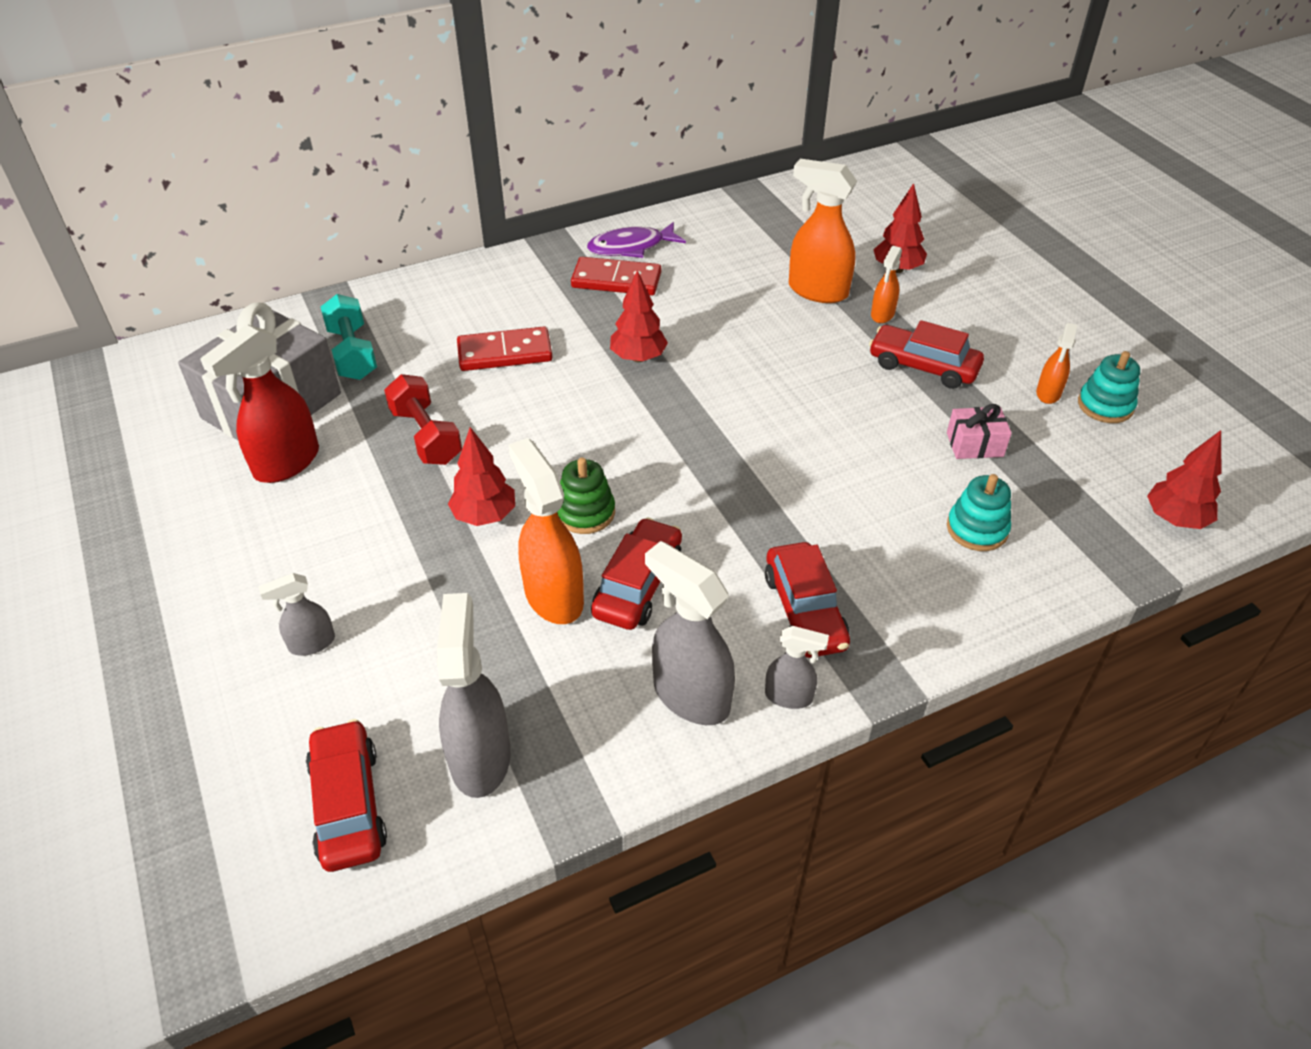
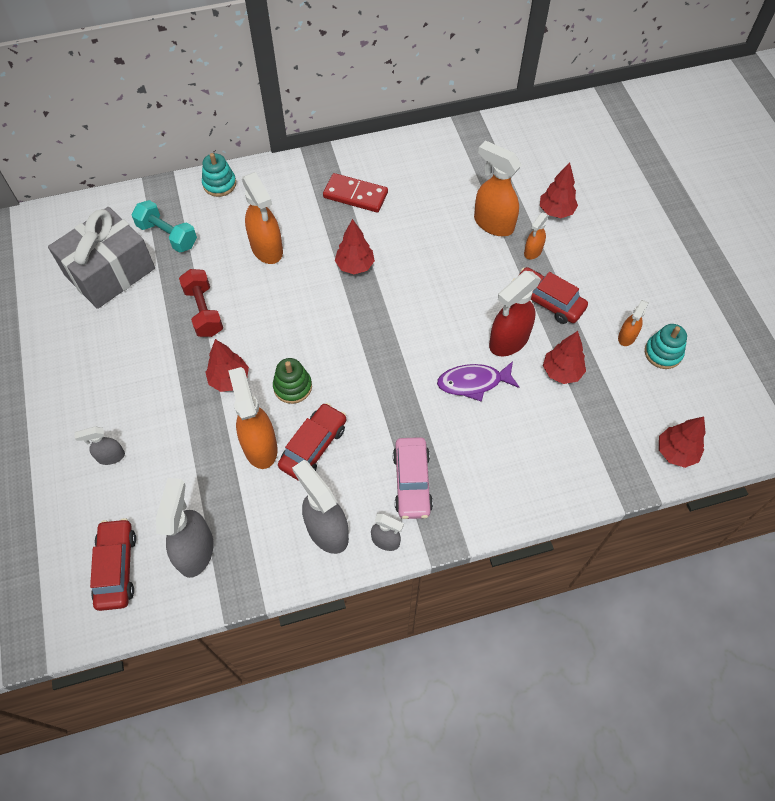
camera: 10 degrees right, 15 degrees up
(286, 463) = (113, 320): red spray bottle -> red spray bottle (508, 341)
(352, 353) = (167, 235): turquoise dumbbell -> turquoise dumbbell turned 45 degrees counterclockwise
(505, 353) = (267, 249): red domino -> orange spray bottle
(631, 247) = (372, 166): purple fish -> purple fish (473, 382)
(804, 611) = (412, 482): red car -> pink car
(974, 444) = (561, 372): pink gift -> red tree
(977, 529) = (541, 439): turquoise stacking toy -> turquoise stacking toy (219, 184)

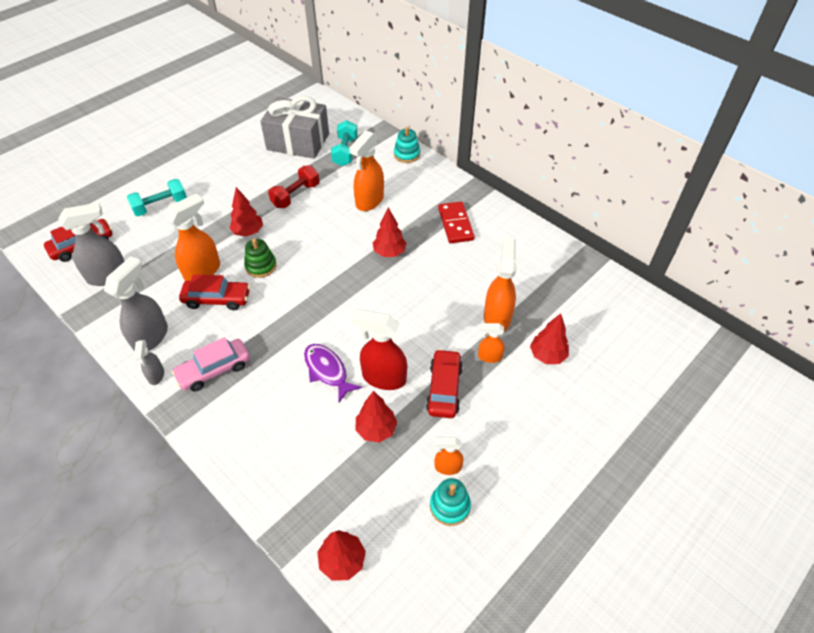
camera: 60 degrees right, 10 degrees down
(110, 457) = (160, 206): grey spray bottle -> turquoise dumbbell

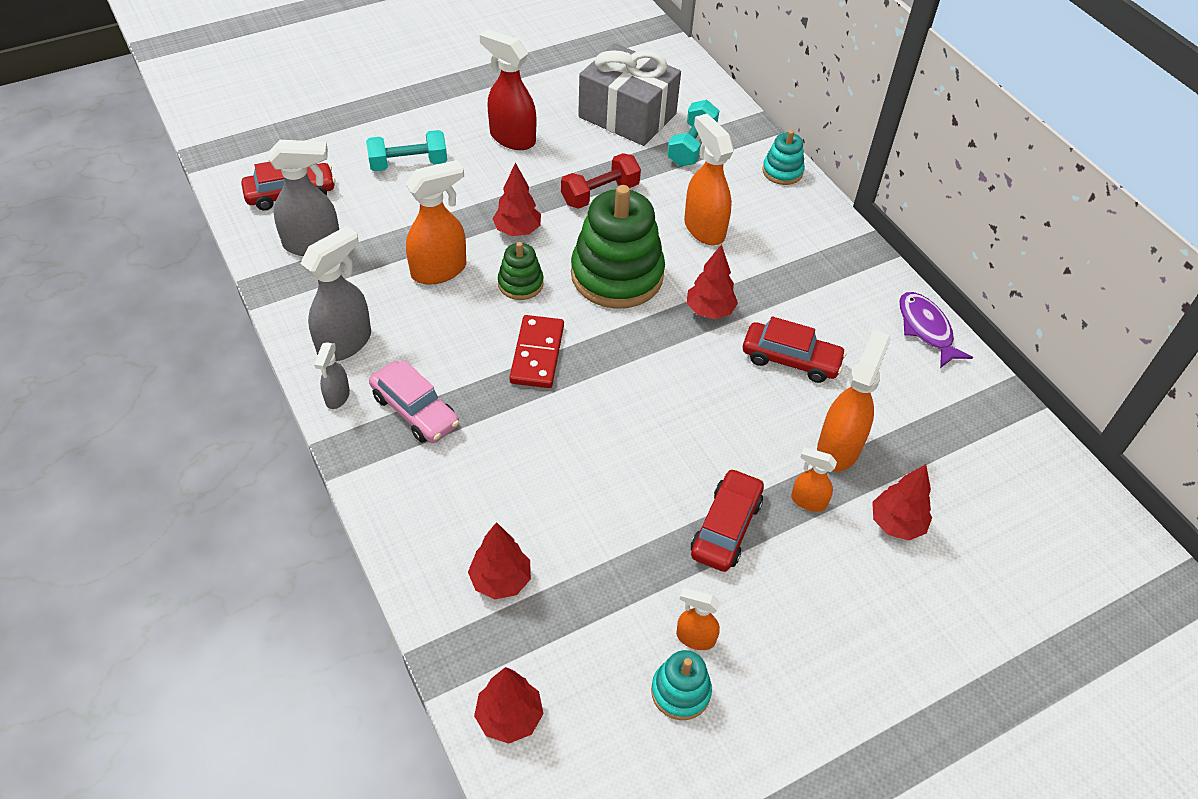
camera: 15 degrees right, 0 degrees up
(214, 370) = (415, 411): pink car -> pink car turned 120 degrees counterclockwise
(217, 299) = (447, 314): red car -> red car (790, 360)
(323, 245) = (617, 275): none -> green stacking toy
(327, 371) = (568, 455): purple fish -> purple fish (926, 329)
(369, 201) = (704, 228): orange spray bottle -> orange spray bottle turned 105 degrees clockwise
(376, 429) = (610, 556): red tree -> red tree (500, 580)
(383, 377) = (643, 487): red spray bottle -> red spray bottle (512, 138)
(455, 224) = (822, 294): red domino -> red domino (537, 354)

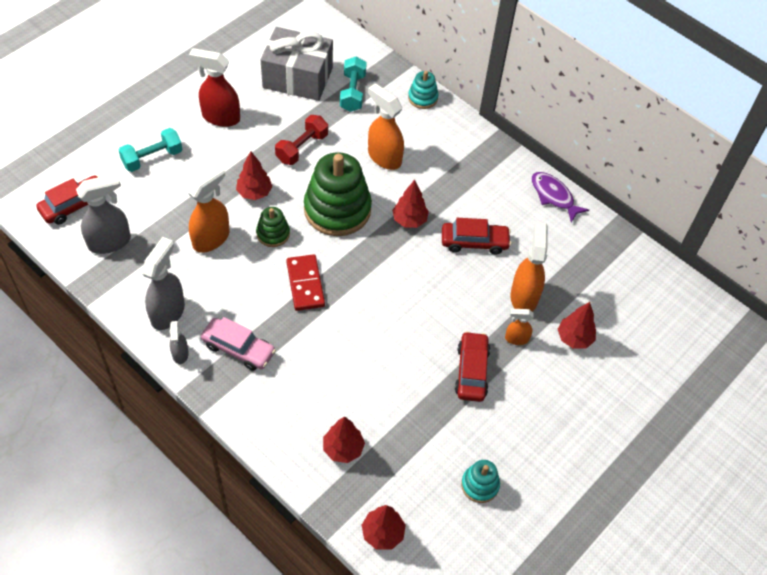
camera: 20 degrees left, 5 degrees up
(695, 638) = (477, 449): orange spray bottle -> none

